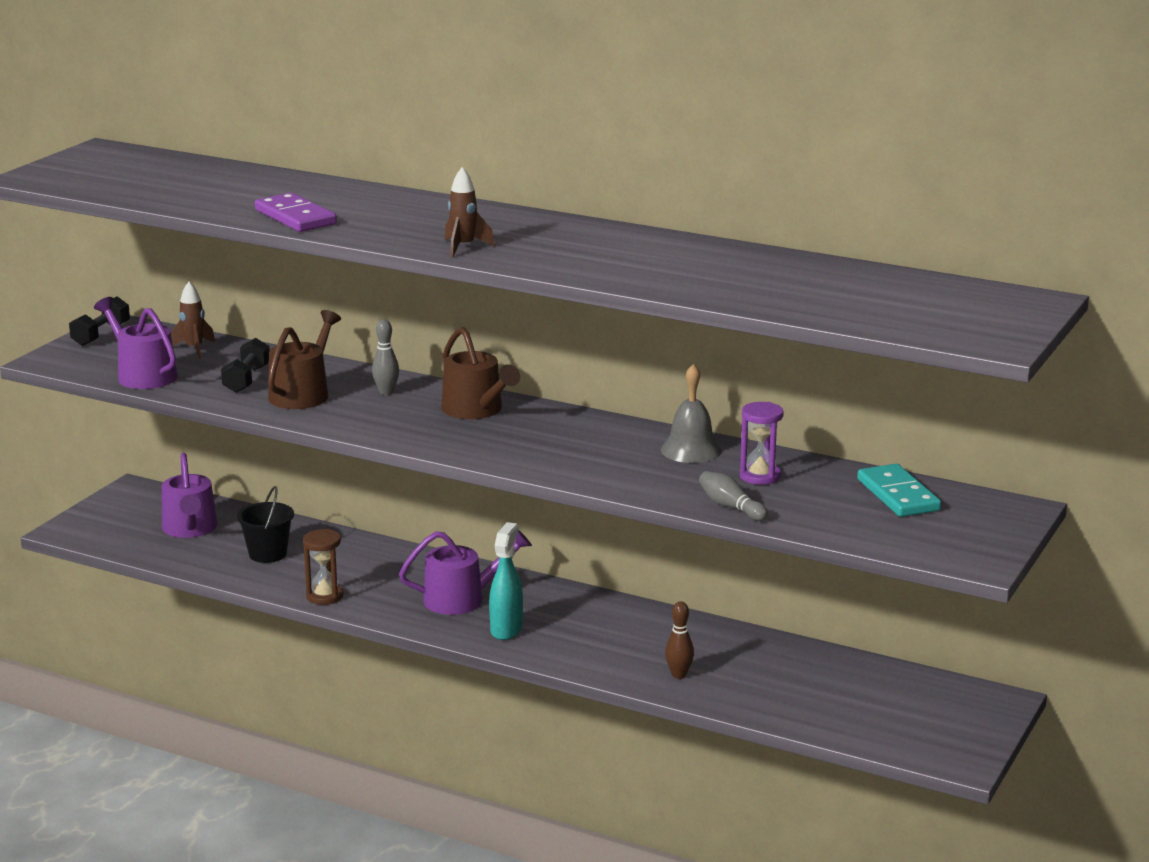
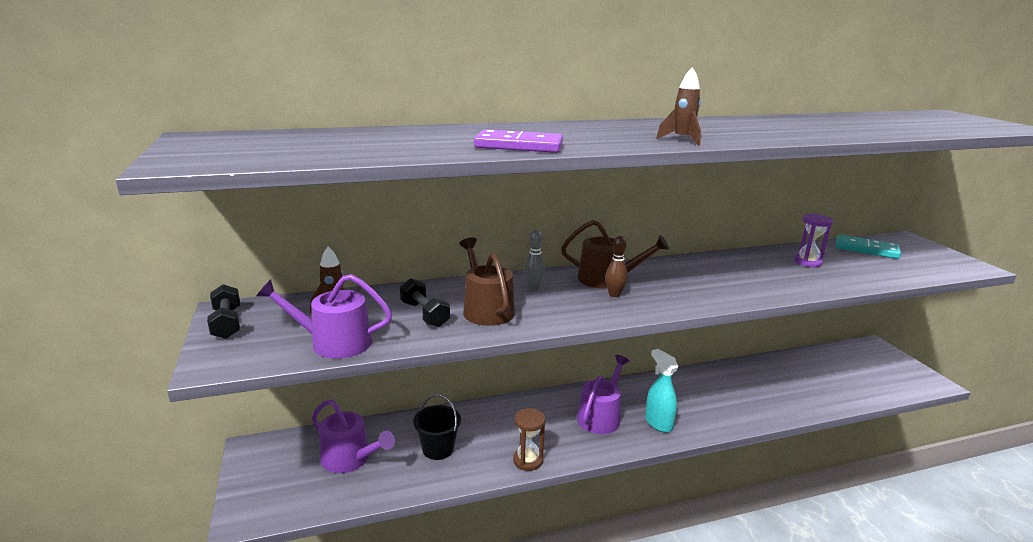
camera: 45 degrees left, 0 degrees up
(679, 675) = (772, 403): brown bowling pin -> brown bowling pin (614, 294)
(691, 450) = (749, 260): grey bell -> none
(730, 507) = (846, 282): grey bowling pin -> none

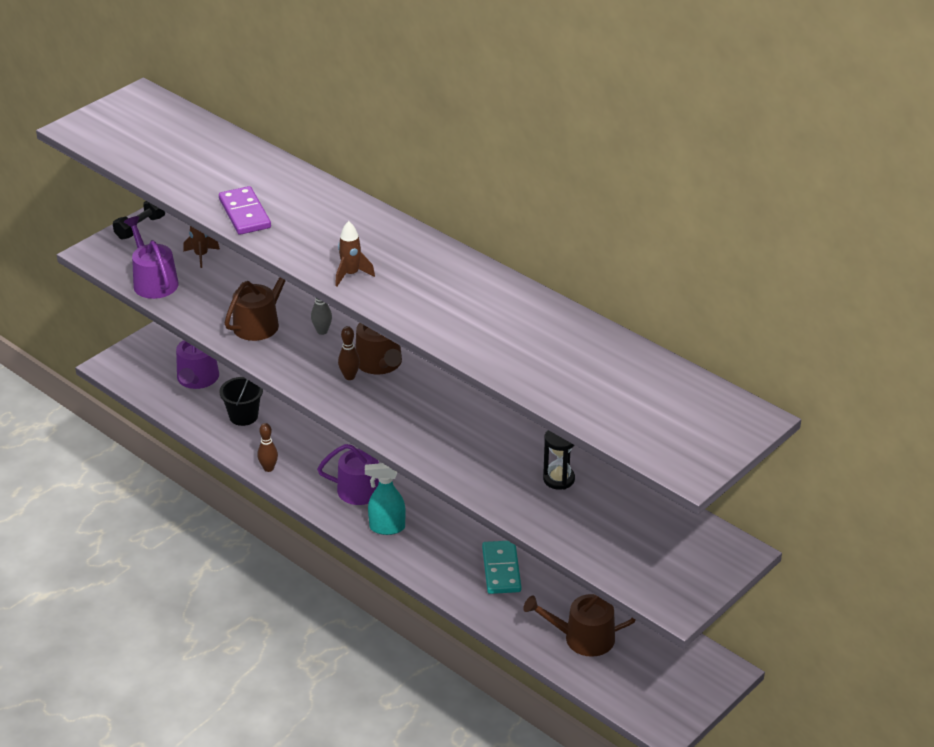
camera: 60 degrees right, 15 degrees up
(424, 314) = (226, 299): black dumbbell -> none
(528, 460) = (268, 468): brown hourglass -> brown bowling pin
(658, 423) = (386, 527): turquoise spray bottle -> turquoise spray bottle turned 120 degrees counterclockwise
(807, 262) = (558, 479): purple hourglass -> black hourglass
(830, 382) = (583, 638): none -> brown watering can
(866, 249) = (654, 520): turquoise domino -> turquoise domino (501, 569)

